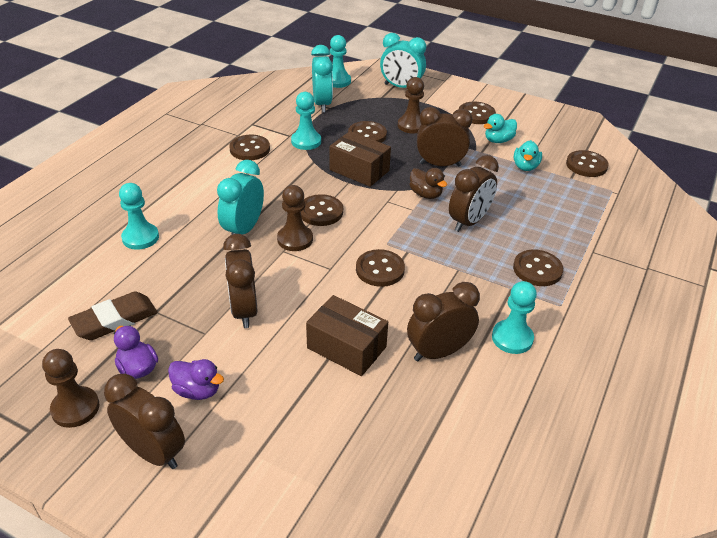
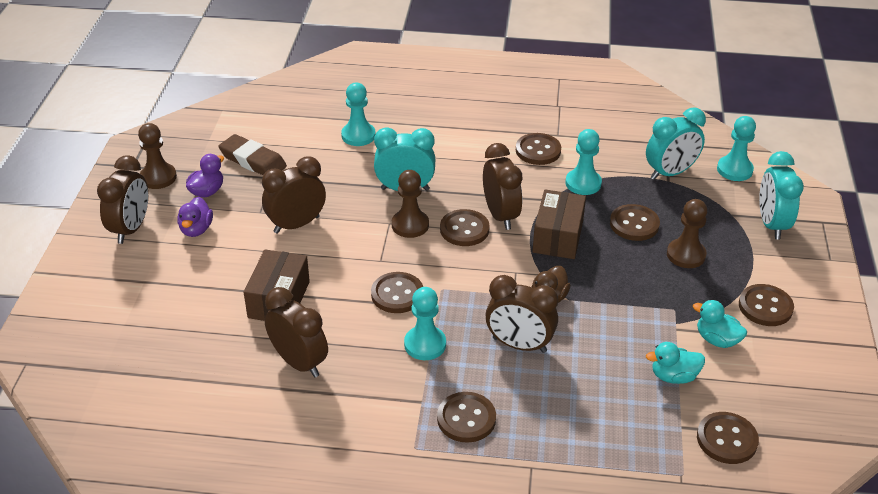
camera: 70 degrees right, 0 degrees up
(440, 164) = (618, 297): brown clock -> brown clock (500, 215)
(512, 338) = (343, 414): turquoise pawn -> turquoise pawn (425, 344)

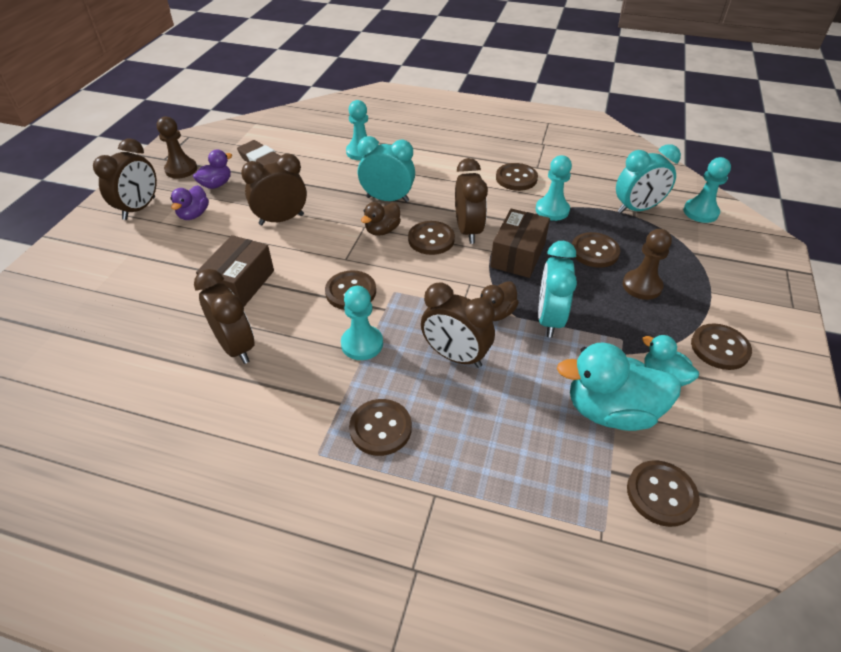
camera: 10 degrees right, 5 degrees up
(410, 225) = (382, 230): brown pawn -> brown duck
(673, 376) = (611, 411): turquoise duck -> turquoise duck, size x1.82
(771, 224) = (733, 266): turquoise clock -> turquoise clock (549, 319)

